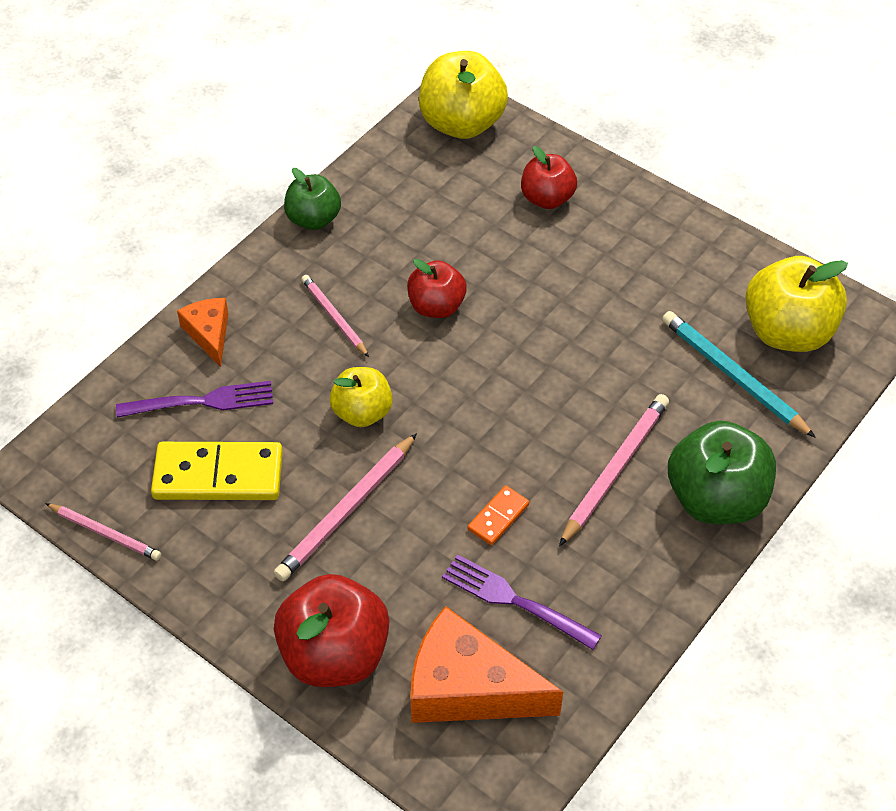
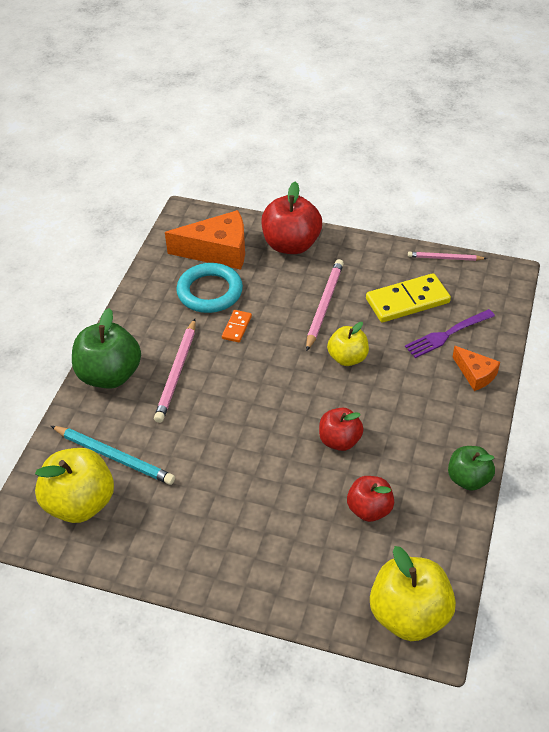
camera: 160 degrees right, 5 degrees down
(334, 317) = (403, 411): pink pencil -> none
(515, 601) = (210, 292): purple fork -> turquoise ring
(547, 198) = (301, 560): red apple -> red apple (369, 509)

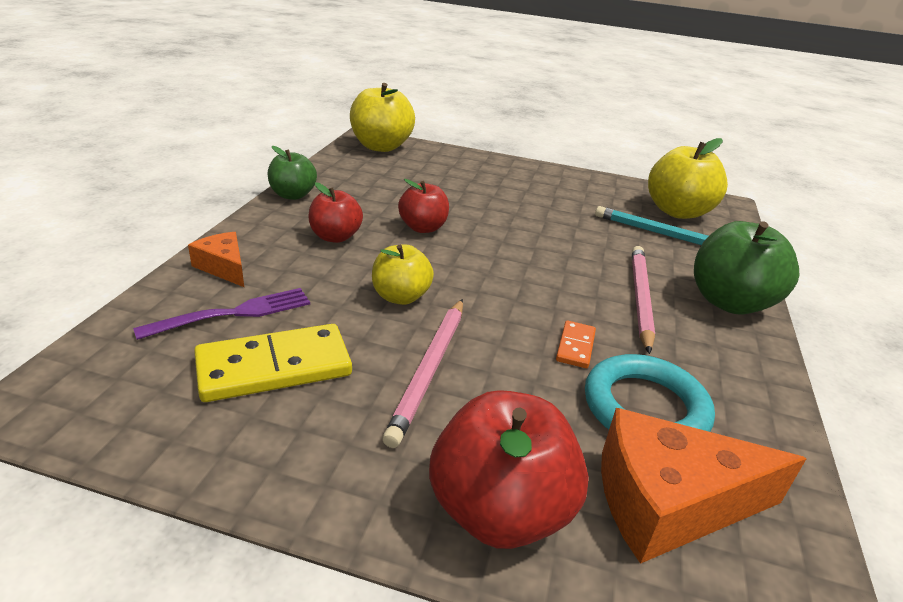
camera: 175 degrees right, 15 degrees down
(369, 509) = (400, 188): red apple -> red apple (335, 237)
(445, 258) = (143, 451): pink pencil -> none

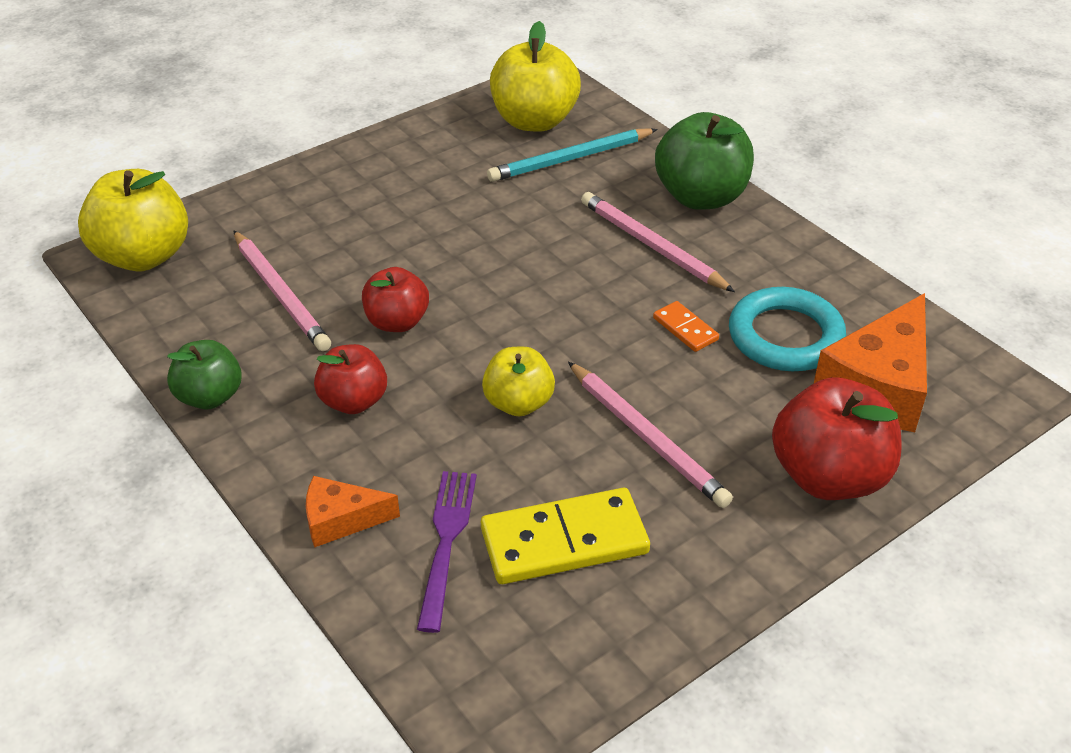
camera: 50 degrees left, 10 degrees up
(274, 367) = (564, 541): yellow domino -> yellow domino turned 60 degrees clockwise
(400, 187) = (280, 294): none -> pink pencil

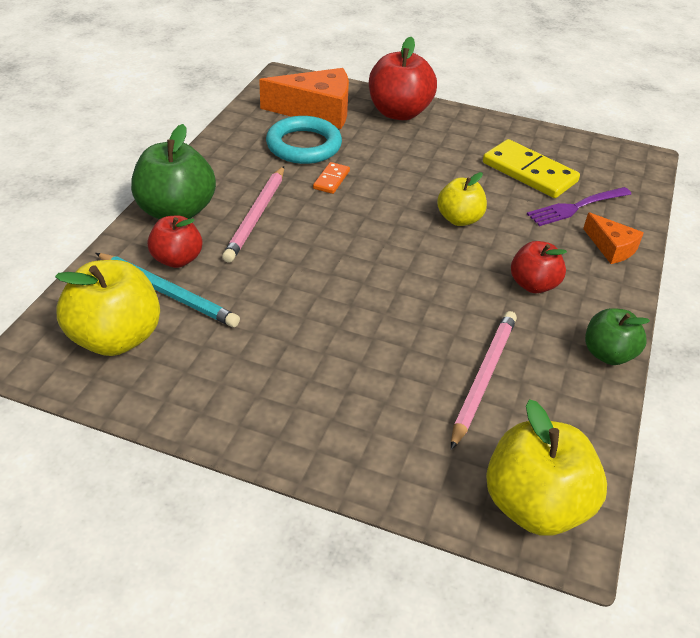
camera: 125 degrees left, 0 degrees up
(397, 322) = (447, 300): red apple -> red apple (177, 259)
(646, 437) = (434, 169): pink pencil -> none

